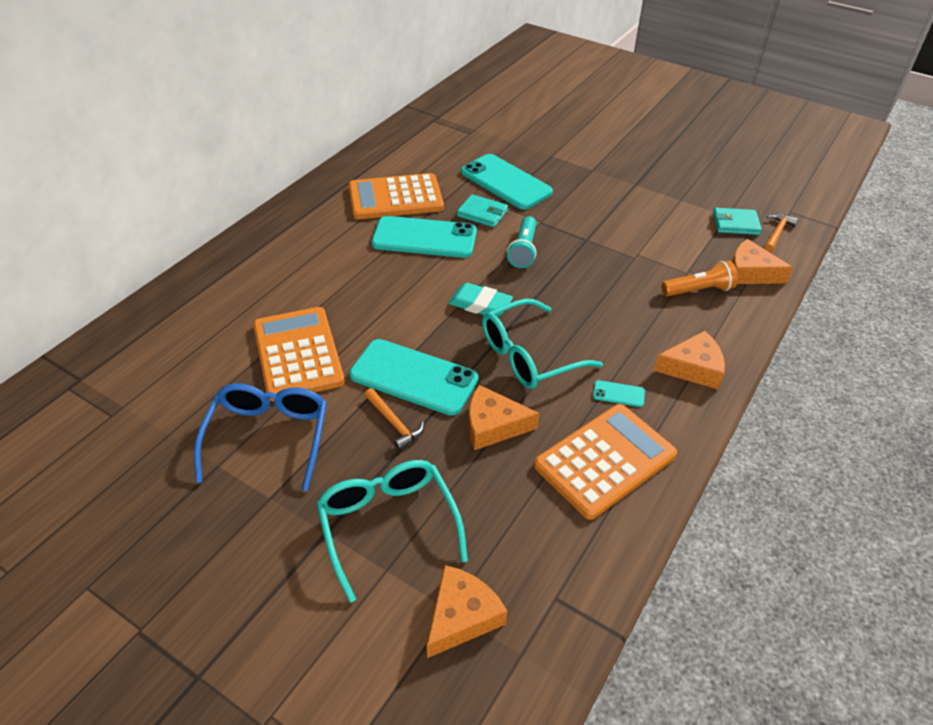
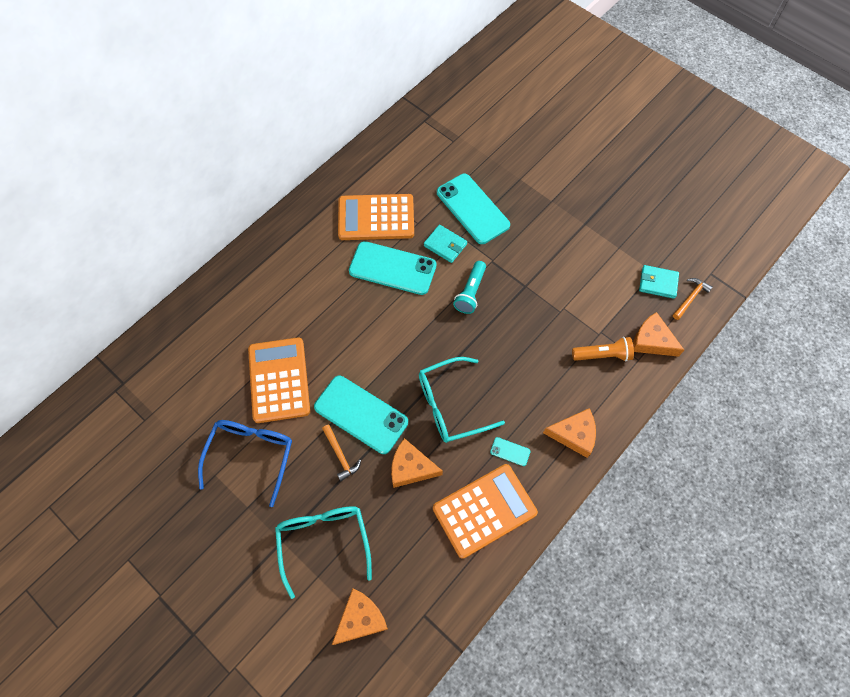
camera: 10 degrees right, 20 degrees up
(480, 304) = (424, 347): turquoise eraser -> none

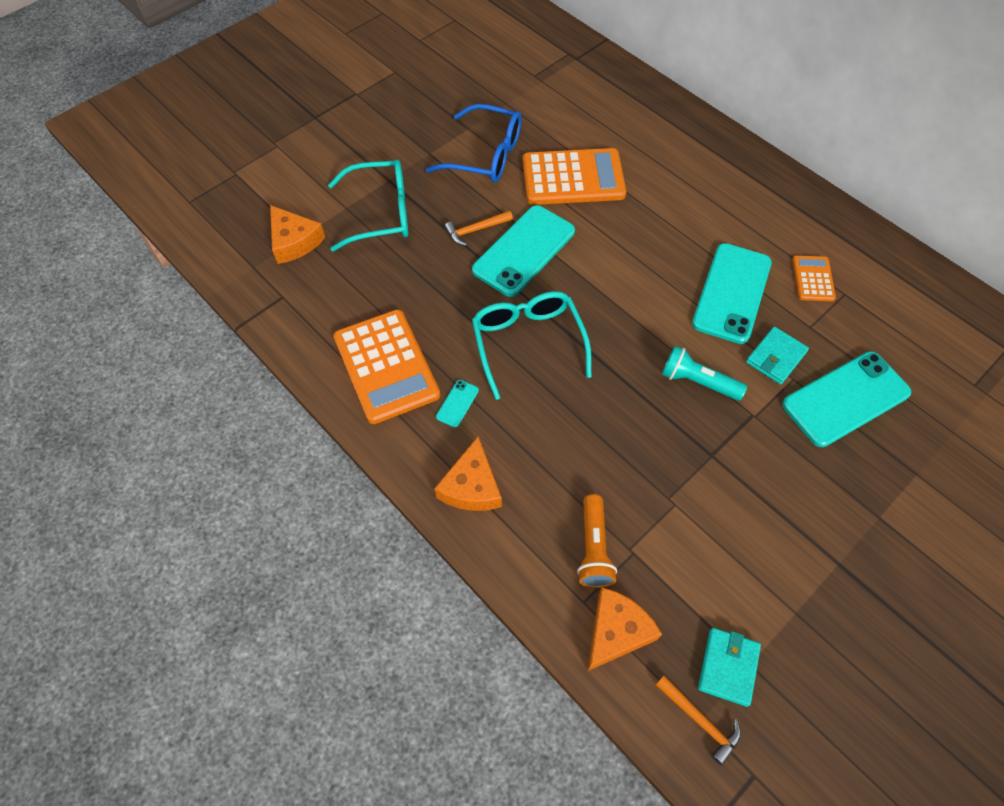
camera: 95 degrees right, 5 degrees down
(376, 218) = (813, 279): orange calculator -> orange calculator, size x0.50
(411, 468) = (451, 295): orange cheese -> none

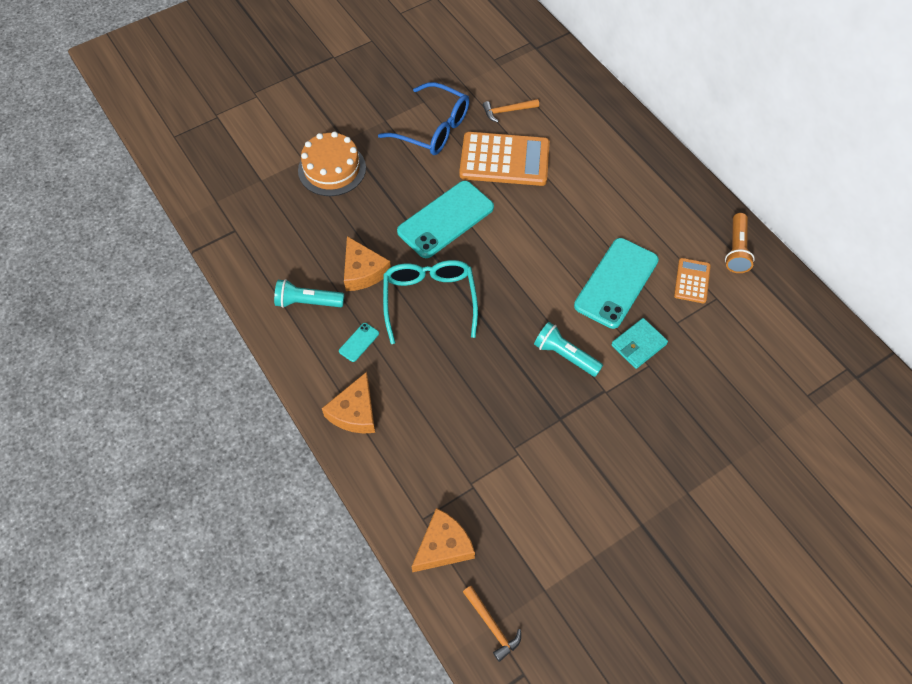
camera: 10 degrees right, 0 degrees up
(294, 241) = (254, 183): orange cheese -> orange cheese (363, 271)
(381, 213) = (332, 169): turquoise glasses -> orange cake
(386, 366) = (307, 302): orange calculator -> turquoise flashlight
(475, 230) = (408, 195): orange hammer -> orange hammer (507, 111)
(594, 548) = (442, 478): orange flashlight -> orange flashlight (736, 250)
(728, 667) = (526, 589): turquoise wallet -> none
(845, 399) = (689, 389): turquoise phone -> none

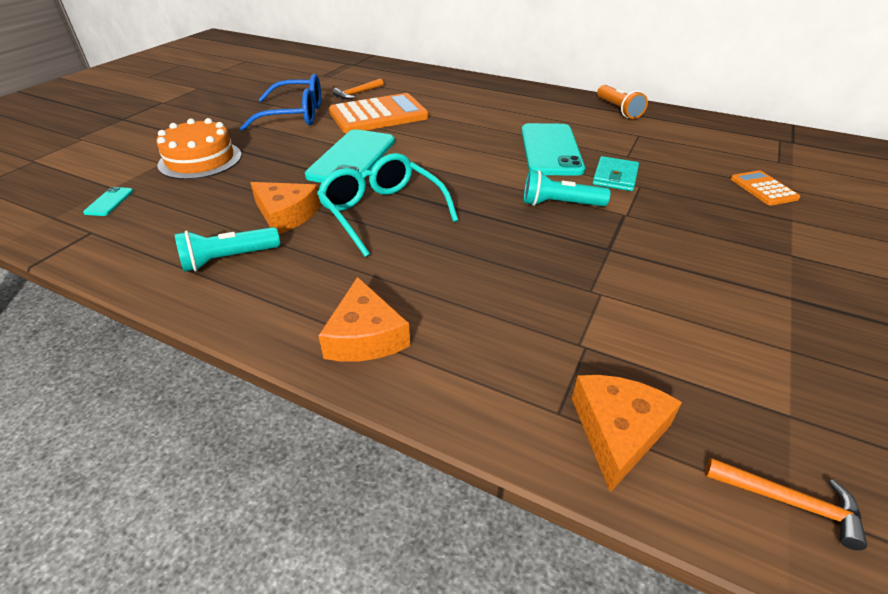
camera: 30 degrees left, 20 degrees down
(359, 342) = (322, 270): turquoise phone -> turquoise phone (109, 202)
(692, 281) = (608, 132): orange calculator -> orange calculator (763, 189)

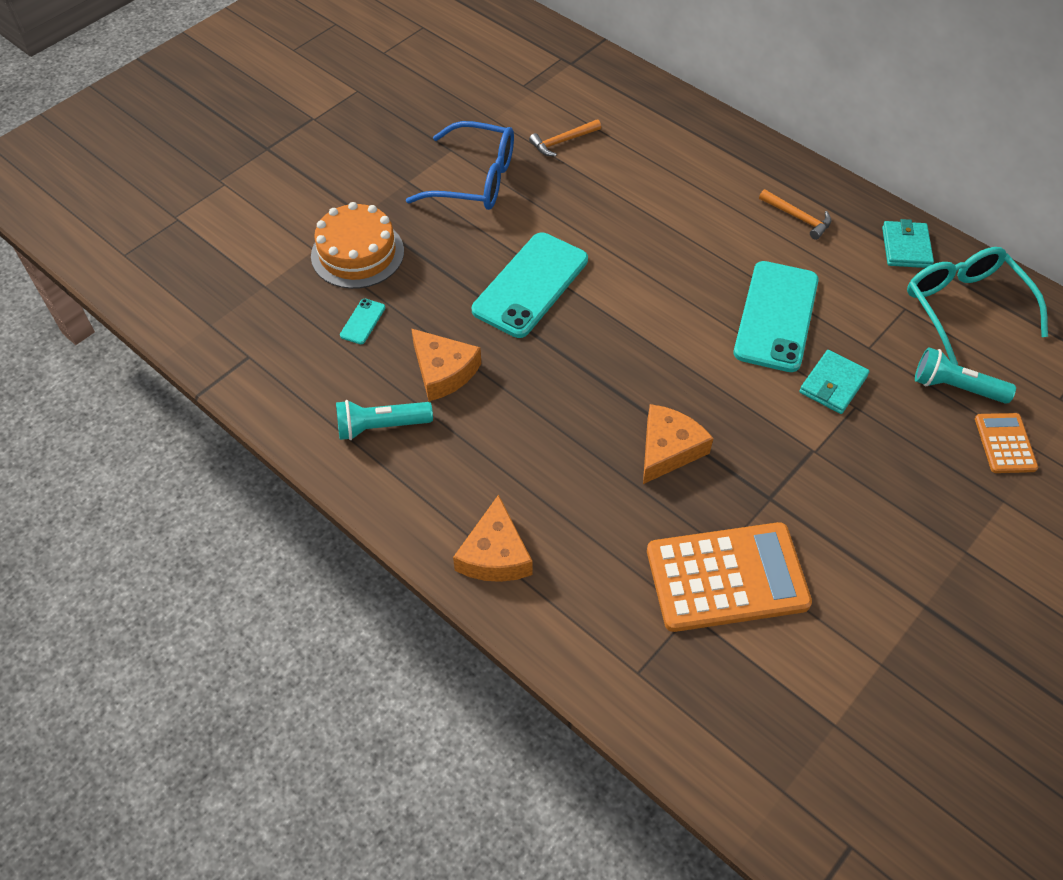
camera: 15 degrees right, 15 degrees up
(109, 202) = (263, 311): turquoise phone -> turquoise phone (362, 321)
(378, 115) = (580, 199): orange calculator -> orange calculator (727, 577)
(382, 212) = (545, 388): turquoise glasses -> turquoise glasses (964, 307)
(560, 204) = (746, 418): turquoise flashlight -> turquoise flashlight (955, 387)
(617, 432) = (679, 702): orange cheese -> orange cheese (668, 449)
(618, 110) = (906, 247): orange flashlight -> turquoise wallet
(789, 502) = (784, 792): orange hammer -> orange hammer (798, 218)

